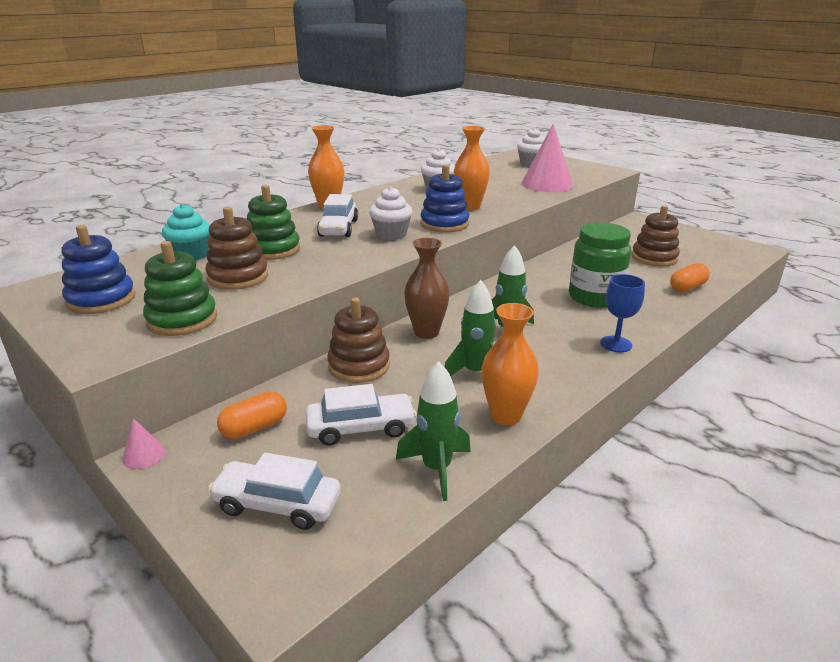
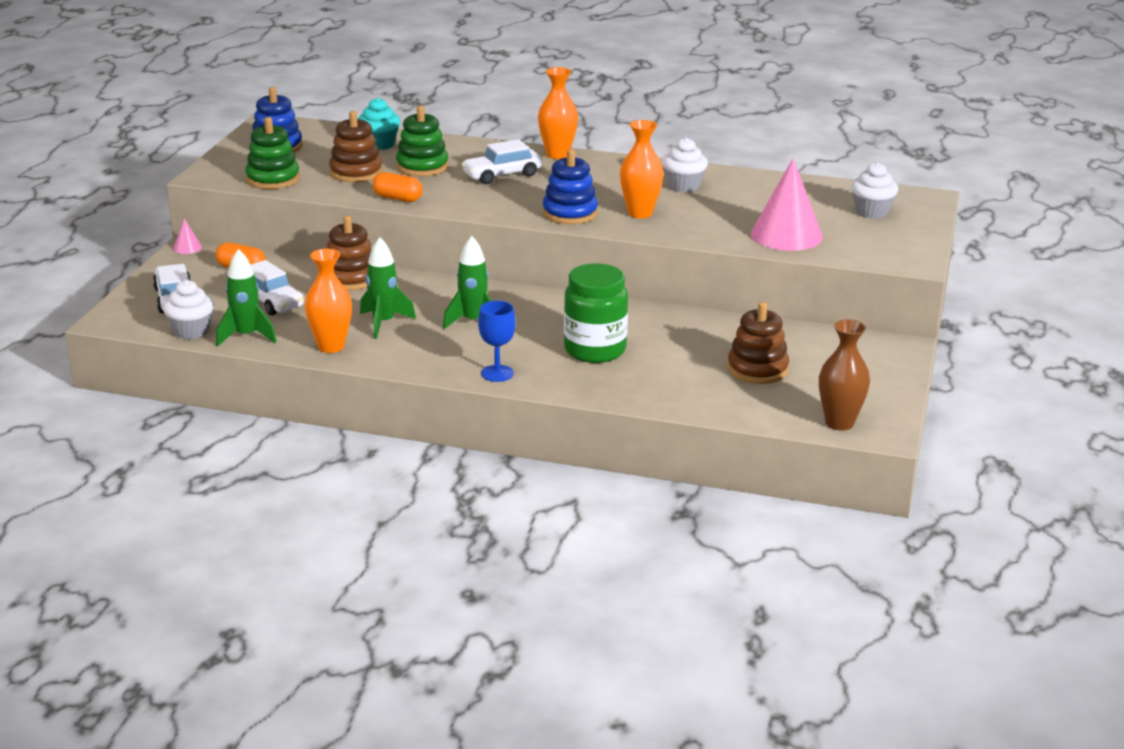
camera: 60 degrees right, 0 degrees up
(391, 234) = (512, 198): white cupcake -> white cupcake (191, 331)
(426, 332) = (432, 289): brown vase -> brown vase (839, 423)
(687, 287) = (683, 396): orange capsule -> orange capsule (398, 198)

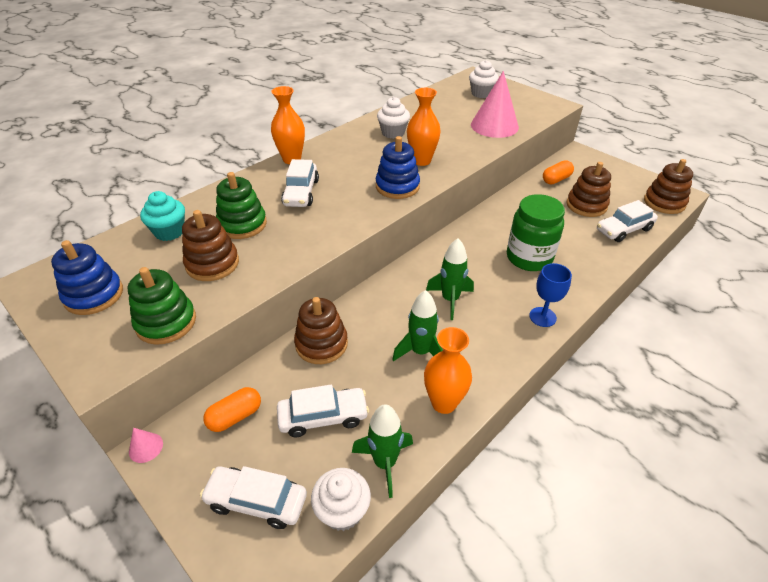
camera: 60 degrees left, 15 degrees up
(398, 198) = (292, 257): orange capsule -> orange capsule (556, 179)
(729, 401) = (623, 229): none -> white car
(839, 423) = (664, 202): brown vase -> brown stacking toy

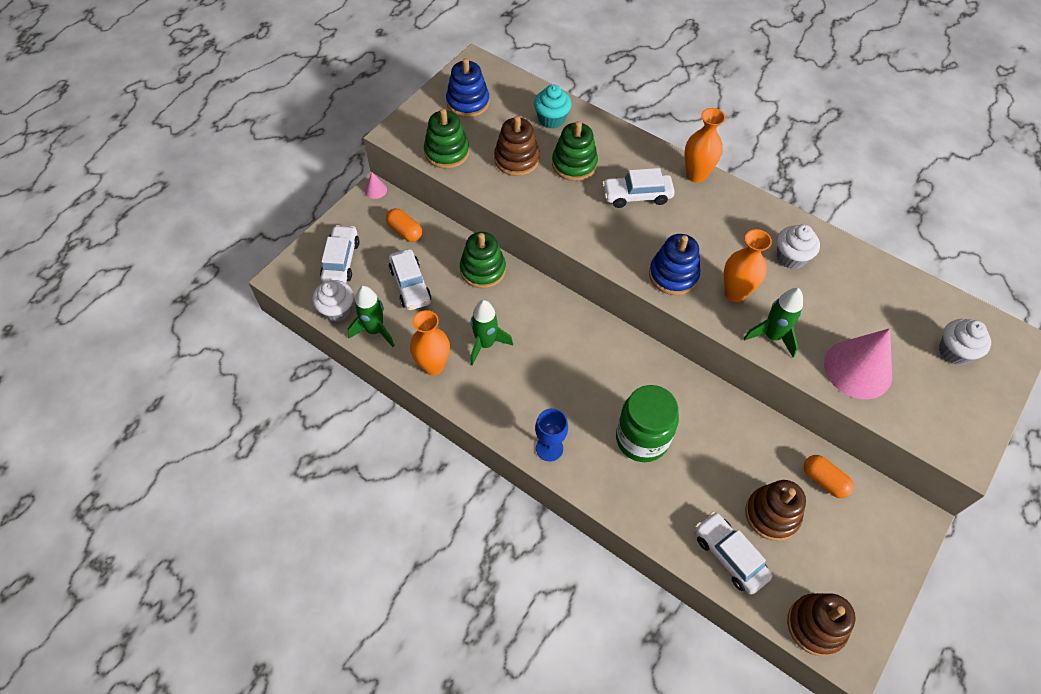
camera: 80 degrees right, 15 degrees up
(321, 344) = (483, 270): brown stacking toy -> green stacking toy
(450, 300) = (557, 363): green rocket -> green rocket (772, 336)

